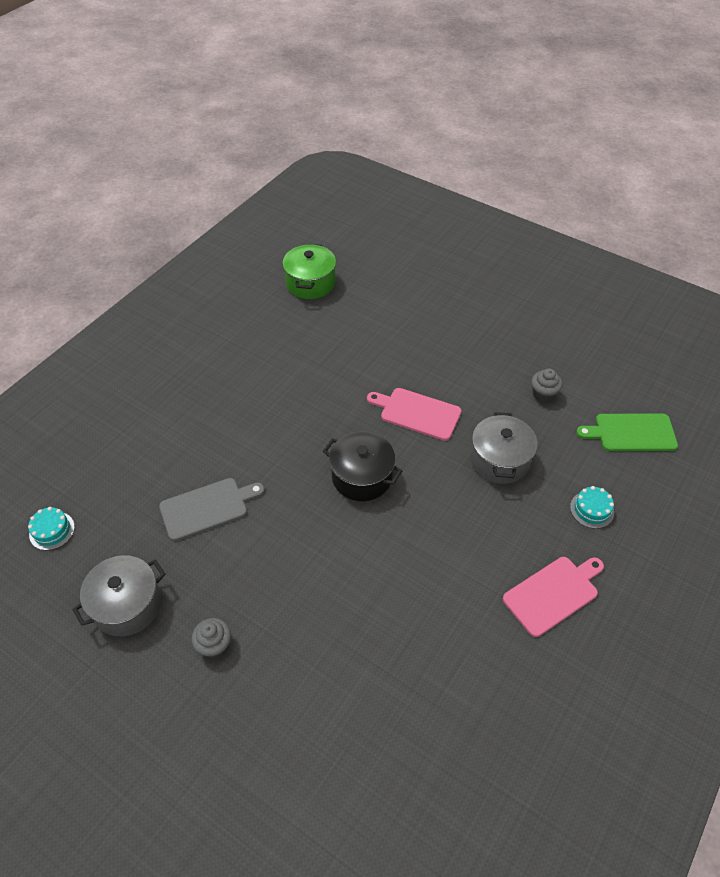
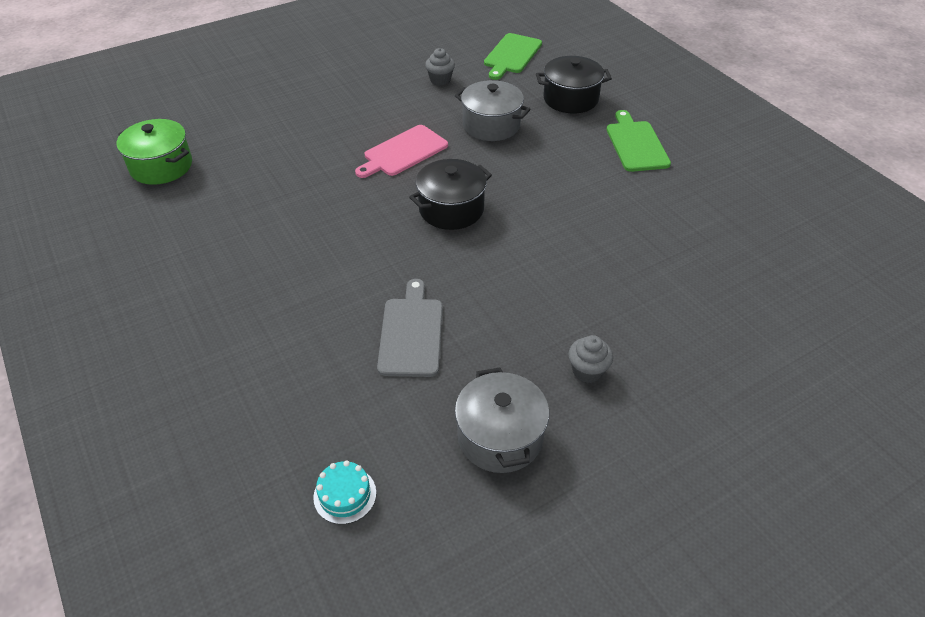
camera: 65 degrees left, 5 degrees down
(553, 594) = (636, 144): pink cutting board -> green cutting board
(592, 509) = (570, 99): turquoise cake -> black pot

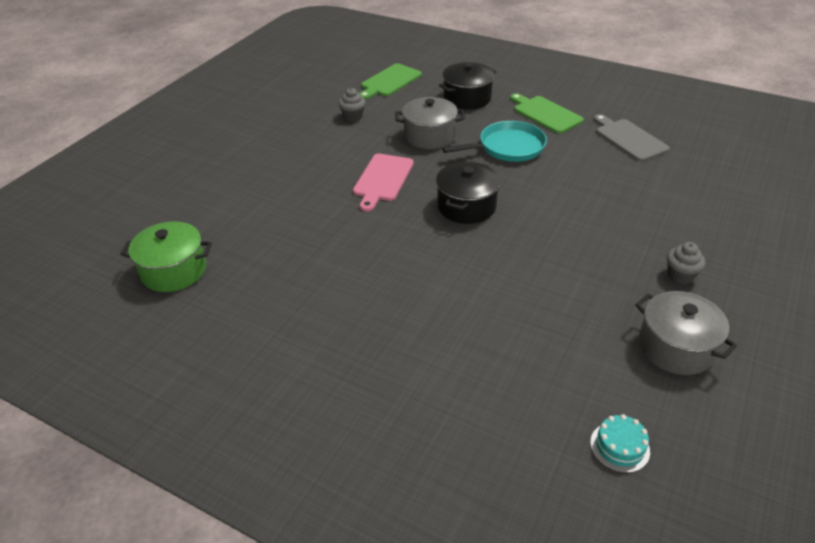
camera: 30 degrees left, 5 degrees down
(411, 333) = (536, 307): grey cutting board -> grey cutting board (629, 139)
(511, 55) = (389, 81): green cutting board -> green cutting board turned 45 degrees clockwise
(556, 165) = (508, 147): none -> turquoise pan

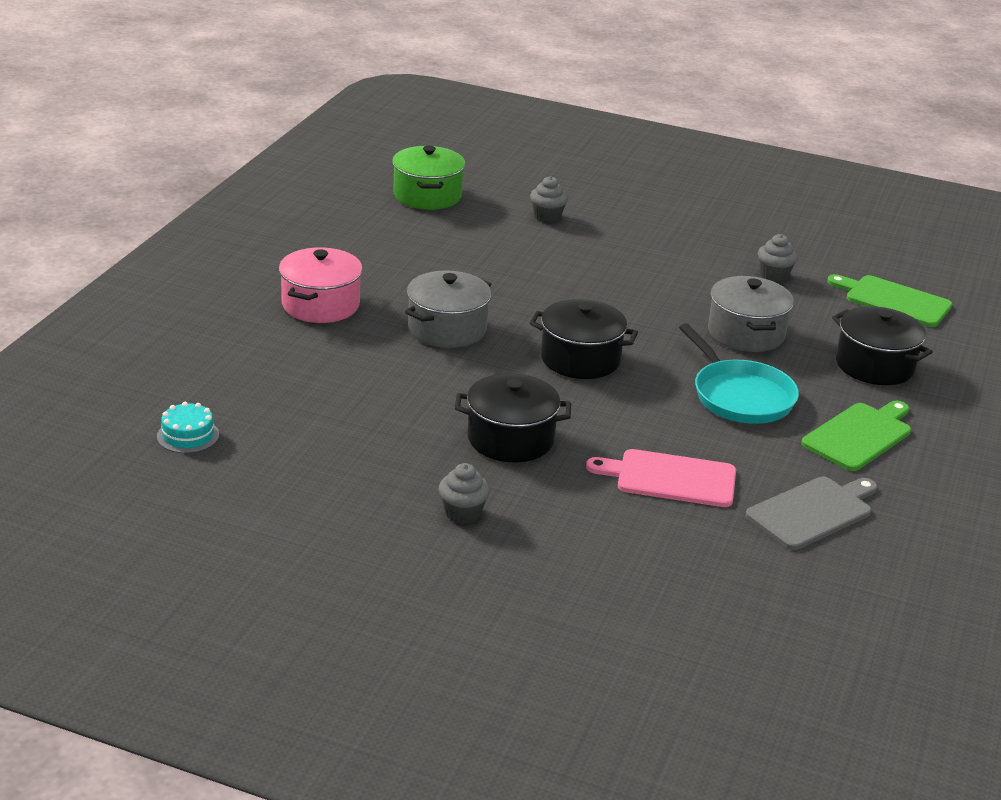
camera: 80 degrees right, 10 degrees down
(238, 204) = (547, 217): none -> grey cupcake
(377, 349) = (320, 305): none -> pink pot
(382, 179) = (624, 301): pink cutting board -> pink cutting board (670, 478)
(579, 247) = (510, 439): none -> black pot
(675, 347) = (328, 490): grey pot -> grey pot (447, 329)

